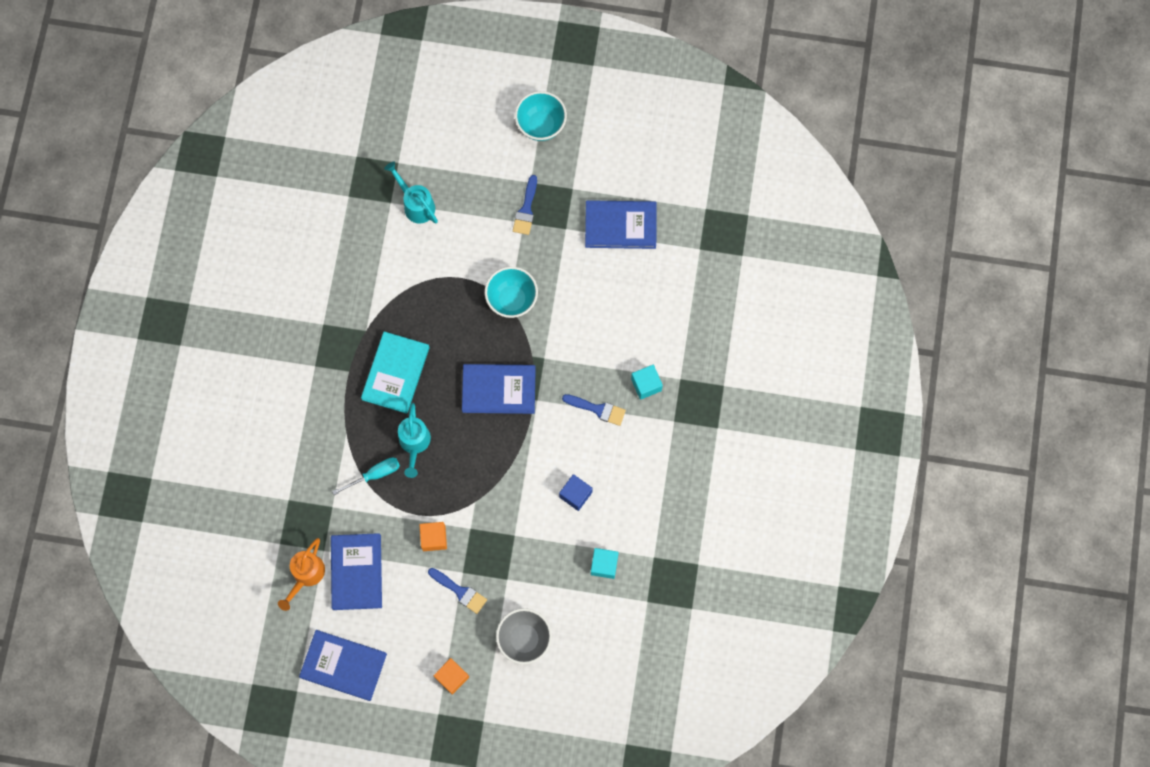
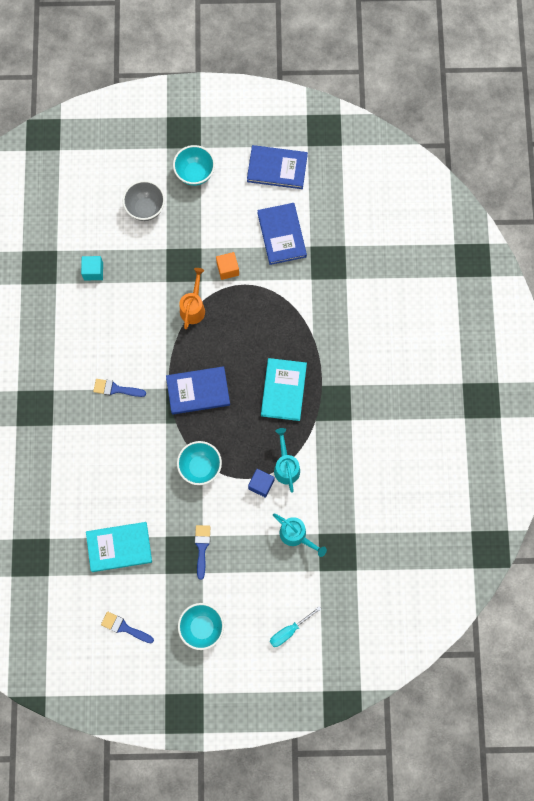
camera: 170 degrees right, 0 degrees up
(306, 575) = (319, 226): orange watering can -> orange watering can (193, 307)
(375, 474) = (283, 308): turquoise screwdriver -> turquoise screwdriver (289, 631)
(414, 443) = (257, 337): turquoise watering can -> turquoise watering can (286, 466)
(452, 677) = (195, 174): orange cube -> turquoise bowl
(460, 591) = (200, 234): blue brush -> blue brush (124, 627)
(575, 494) = (123, 320): blue cube -> blue cube (261, 484)
(620, 225) = (119, 547): blue book -> turquoise book
(646, 384) = (79, 415): turquoise cube -> none

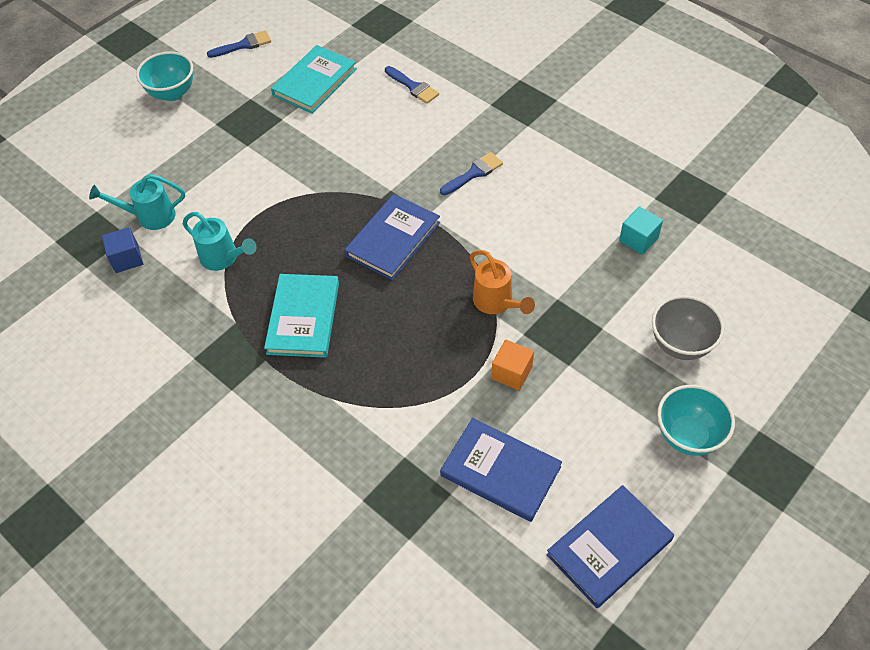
camera: 135 degrees right, 20 degrees down
(200, 467) = (312, 187): turquoise bowl -> none
(202, 548) = (237, 138): blue brush -> blue brush (413, 86)
(261, 484) = (233, 224): blue cube -> blue cube (127, 259)
(283, 390) = (303, 318): turquoise book -> turquoise book turned 45 degrees clockwise
(289, 631) = (83, 150): turquoise screwdriver -> none

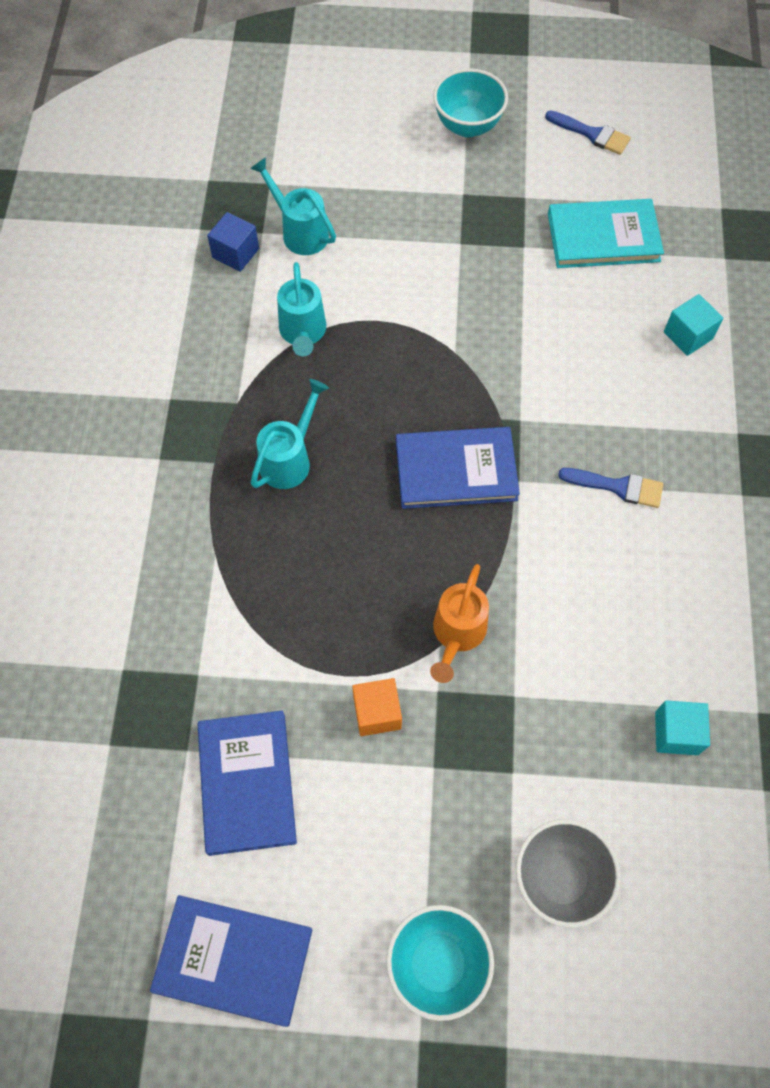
camera: 50 degrees right, 10 degrees up
(303, 318) = (289, 459): turquoise book -> turquoise watering can
(413, 86) = (688, 335): blue brush -> turquoise cube

